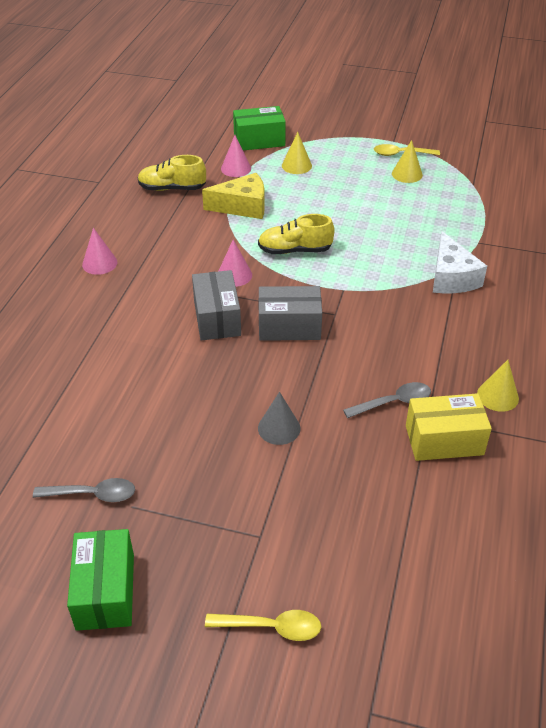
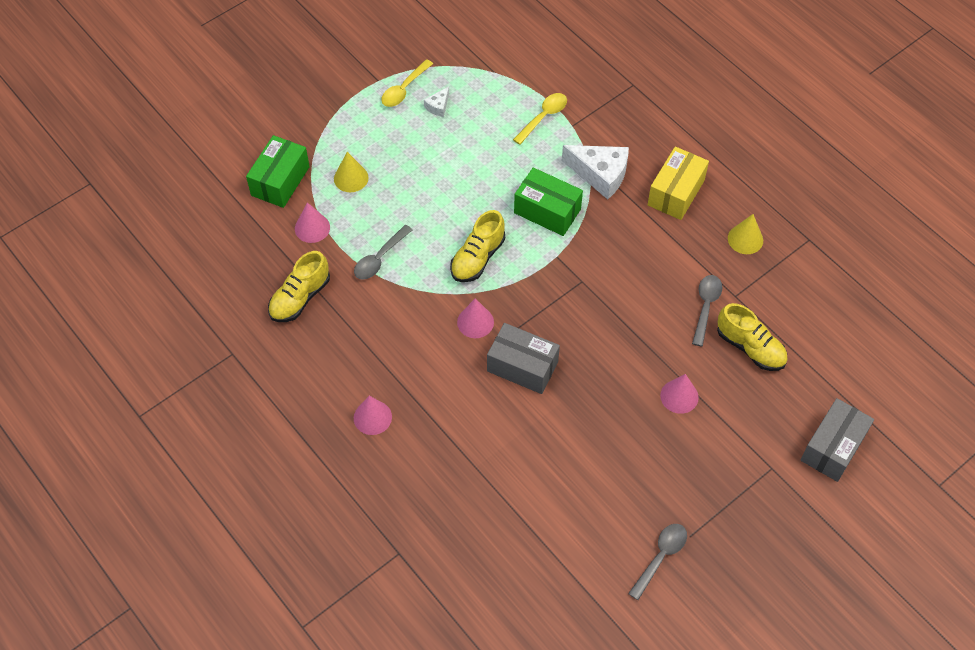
camera: 55 degrees left, 15 degrees up
(105, 591) = (757, 590): green box -> green box (547, 211)
(242, 206) = (380, 258): yellow cheese -> grey spoon
(271, 627) = (848, 504): yellow spoon -> yellow spoon (543, 117)
(279, 428) = (679, 396): grey cone -> pink cone
(289, 326) = (572, 321): grey box -> grey box (832, 447)
(382, 455) = (750, 347): none -> yellow shoe
(407, 174) = (438, 106): yellow cone -> white cheese
(444, 440) = (762, 301): yellow box -> yellow box (676, 193)

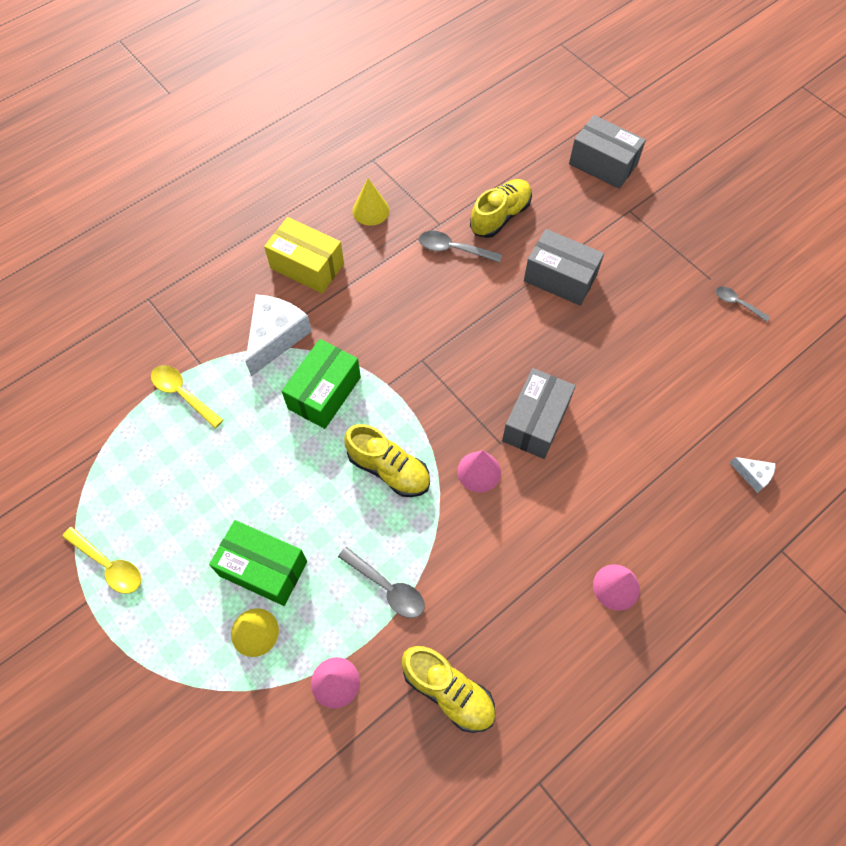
camera: 90 degrees left, 5 degrees up
(280, 181) = (251, 736): green box -> green box (263, 568)
(438, 106) = (146, 519): white cheese -> white cheese (753, 475)
(660, 557) = (737, 303): grey spoon -> grey spoon, size x0.67
(679, 396) = (560, 278): pink cone -> grey box

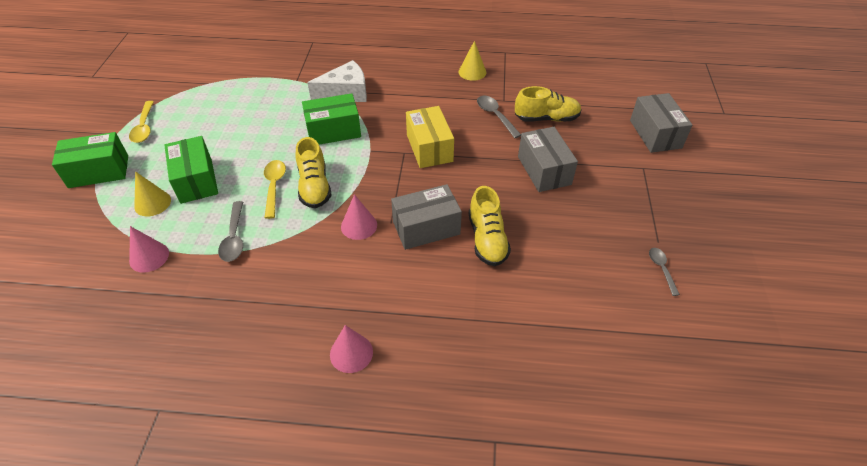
camera: 45 degrees right, 15 degrees down
(139, 657) = (99, 171): none -> green box
(183, 394) = (271, 86): yellow spoon -> yellow spoon (274, 186)
(307, 266) = (404, 75): yellow box -> yellow box (429, 148)
(448, 691) = (188, 314): yellow shoe -> yellow shoe (487, 239)
(753, 475) = (536, 376): white cheese -> none

